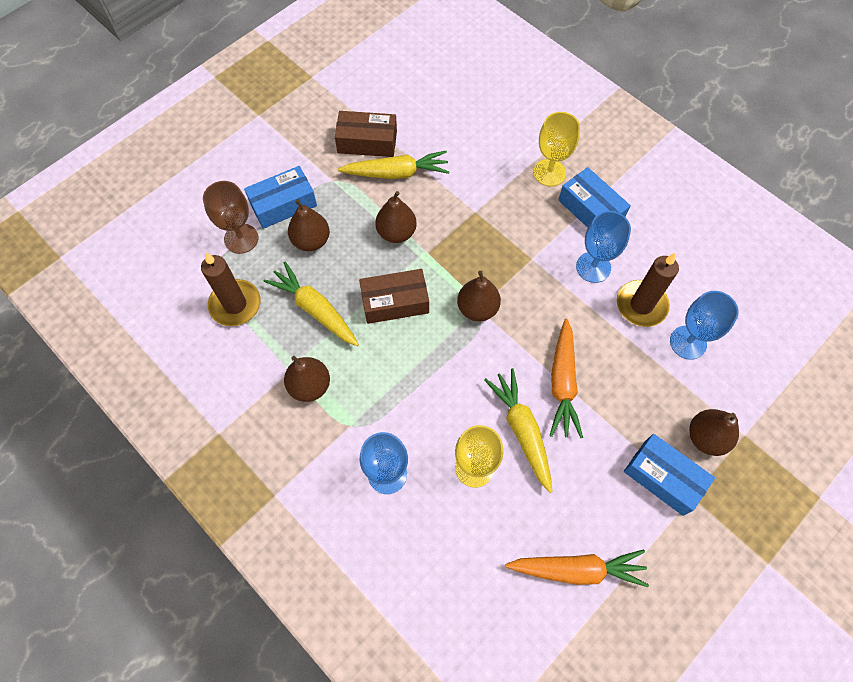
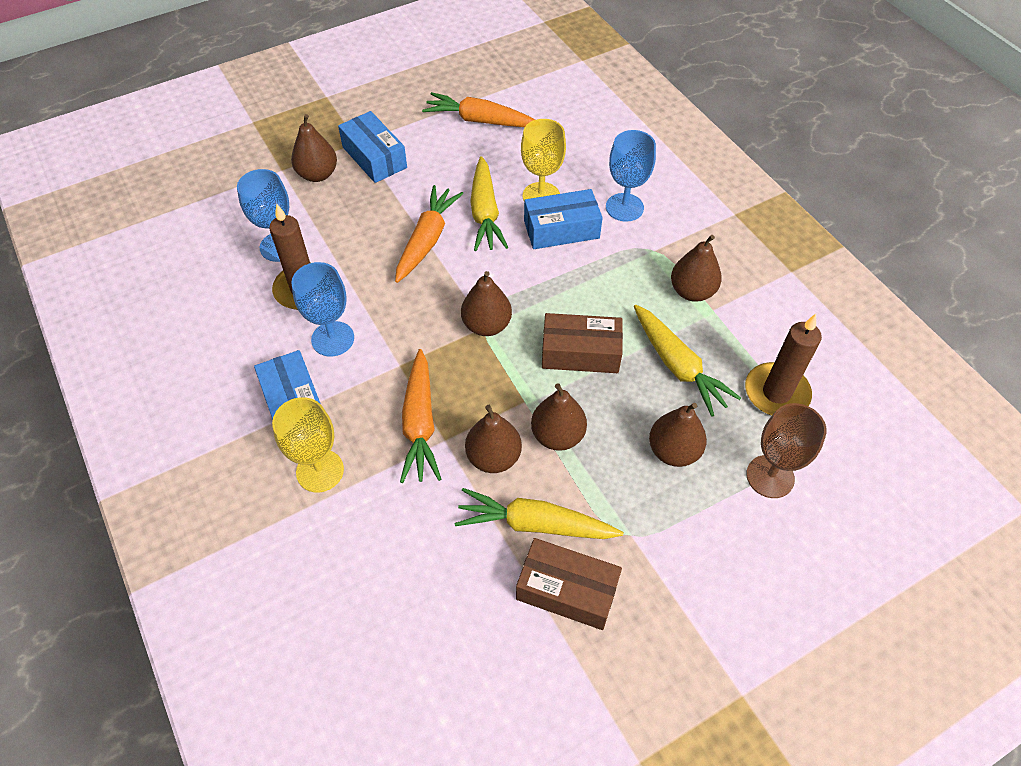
camera: 165 degrees left, 10 degrees down
(283, 204) = (708, 513): blue box -> blue box (561, 229)
(437, 207) = (493, 457): none -> brown pear
(497, 218) = (420, 424): none -> orange carrot

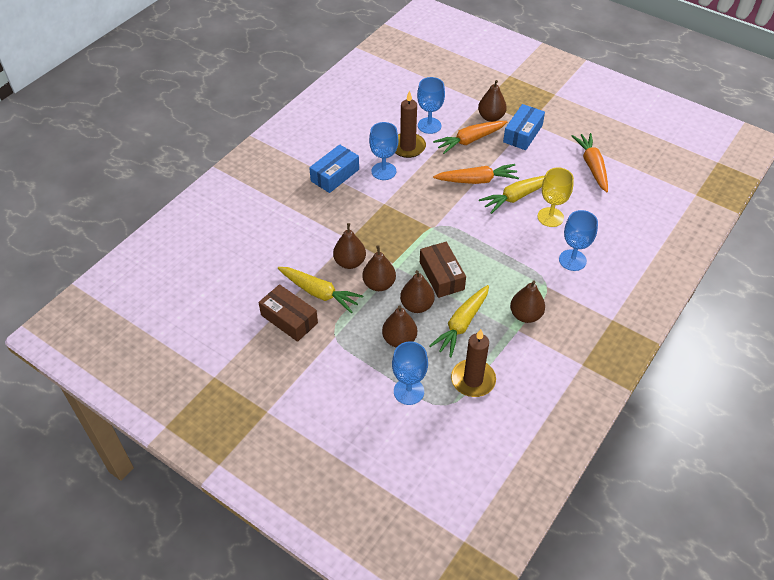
camera: 65 degrees right, 5 degrees down
(320, 471) = (304, 200): yellow goblet -> none
(420, 424) = (352, 226): orange carrot -> orange carrot (469, 140)
(486, 325) = (433, 228): brown pear -> brown pear (416, 305)
(534, 524) = (319, 293): yellow carrot -> yellow carrot turned 135 degrees clockwise
(561, 229) = (530, 236): blue box -> none
(567, 590) = (289, 319): brown box -> brown box turned 45 degrees counterclockwise
(770, 476) = (408, 391): brown goblet -> blue goblet

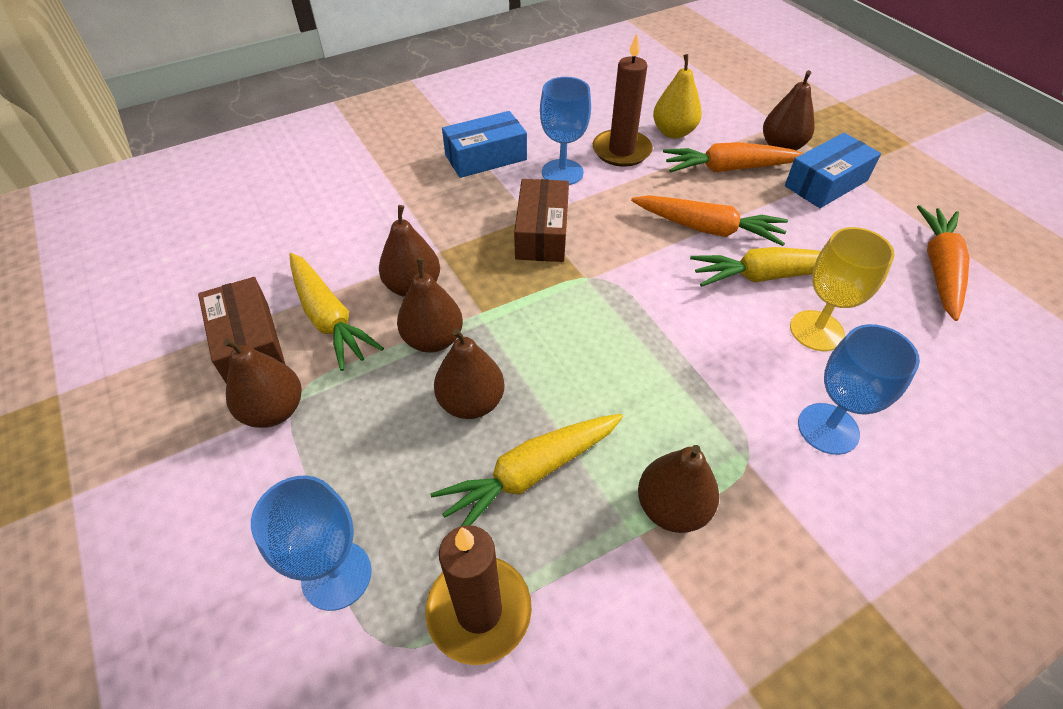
camera: 25 degrees right, 0 degrees up
(399, 339) = (396, 455): brown pear -> brown pear (274, 410)
(429, 125) = (673, 132): blue goblet -> yellow pear
(441, 276) = (550, 365): brown box -> brown box (542, 233)

